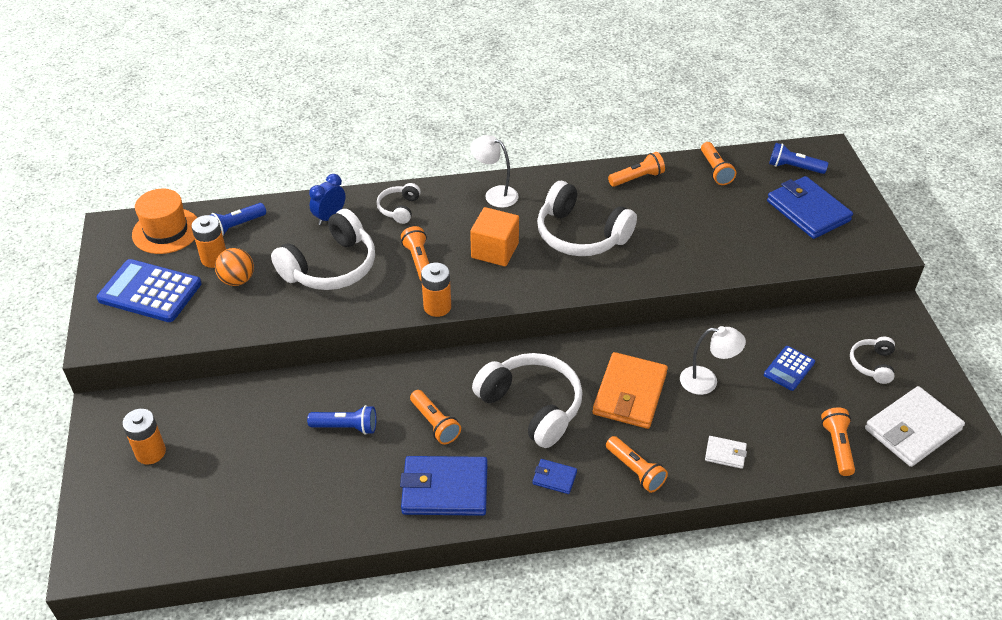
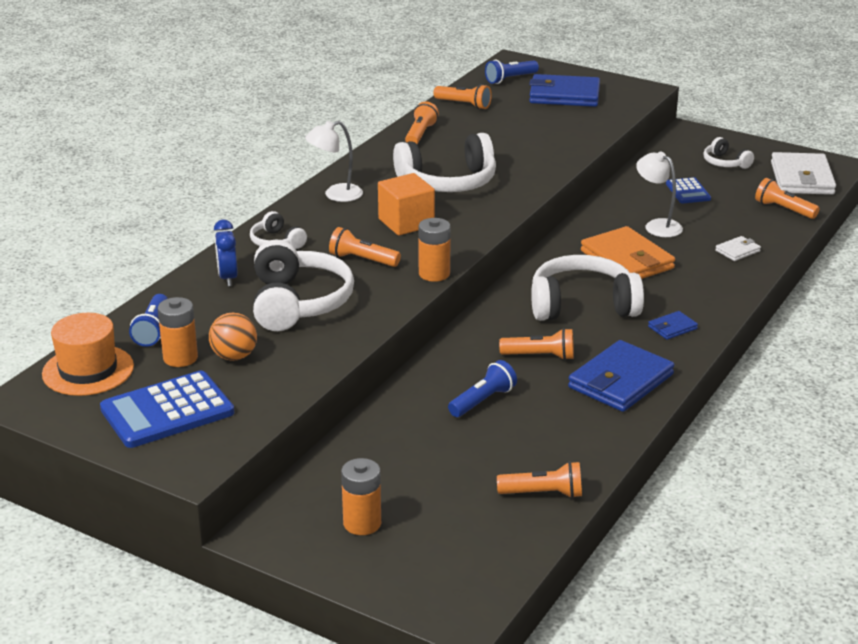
camera: 50 degrees left, 15 degrees down
(635, 471) = (708, 292): orange flashlight -> orange flashlight (543, 493)
(707, 381) = (657, 225): white lamp -> white lamp turned 90 degrees counterclockwise

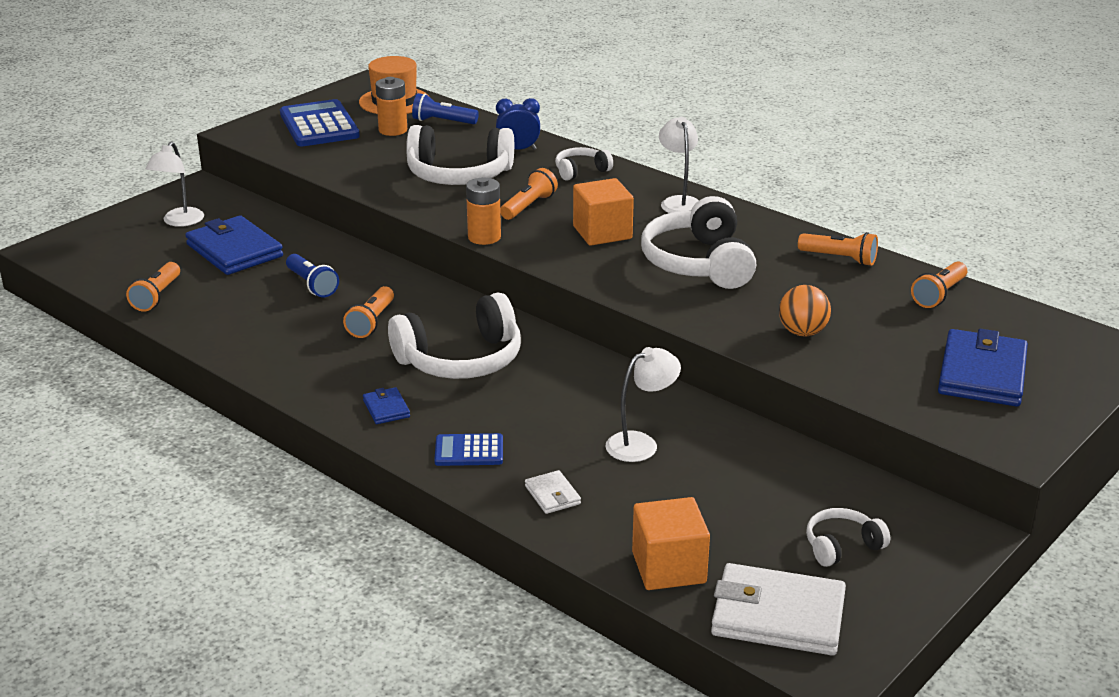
camera: 100 degrees right, 0 degrees up
(234, 356) = (383, 148): orange ball -> orange ball (802, 332)
(362, 523) = (179, 222): orange battery -> white lamp
(510, 79) = (1041, 338): blue flashlight -> none
(582, 305) = (461, 360): white headphones -> white headphones turned 60 degrees clockwise
(620, 381) = (301, 359): blue wallet -> blue wallet (234, 250)
(627, 260) = (555, 405): orange wallet -> none
(688, 191) = (742, 489): blue calculator -> blue calculator (469, 451)
(783, 209) = (669, 567): orange flashlight -> orange cube

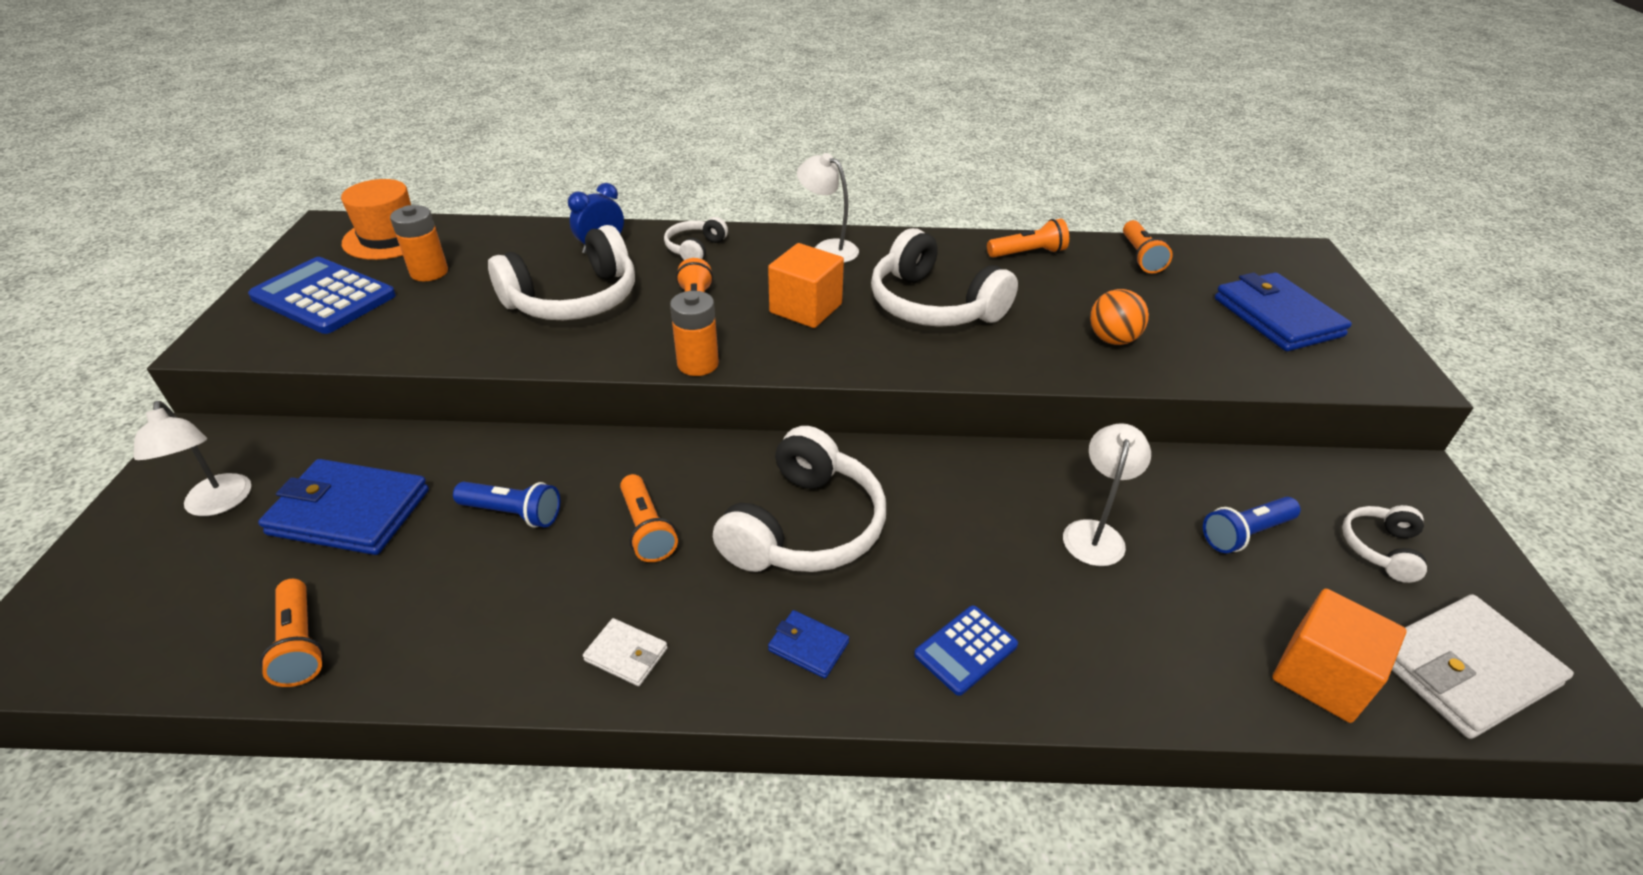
camera: 40 degrees left, 10 degrees up
(442, 122) = (477, 243): blue flashlight -> blue flashlight (1245, 534)
(552, 495) = (1114, 655): white wallet -> white wallet (626, 654)

